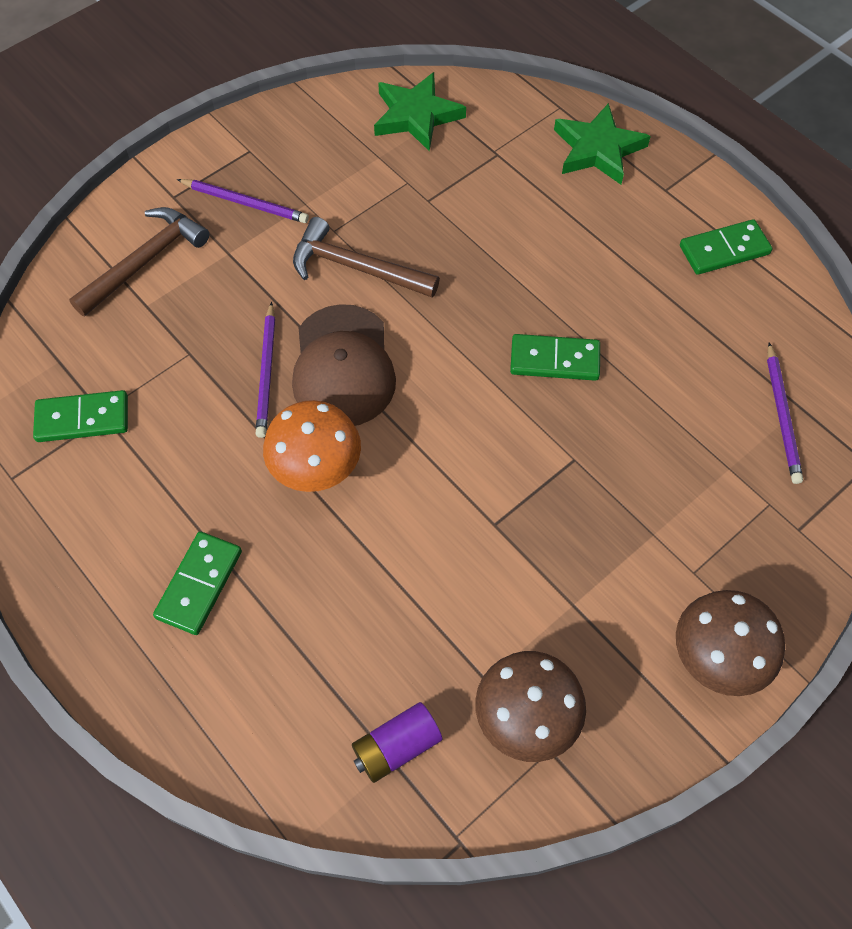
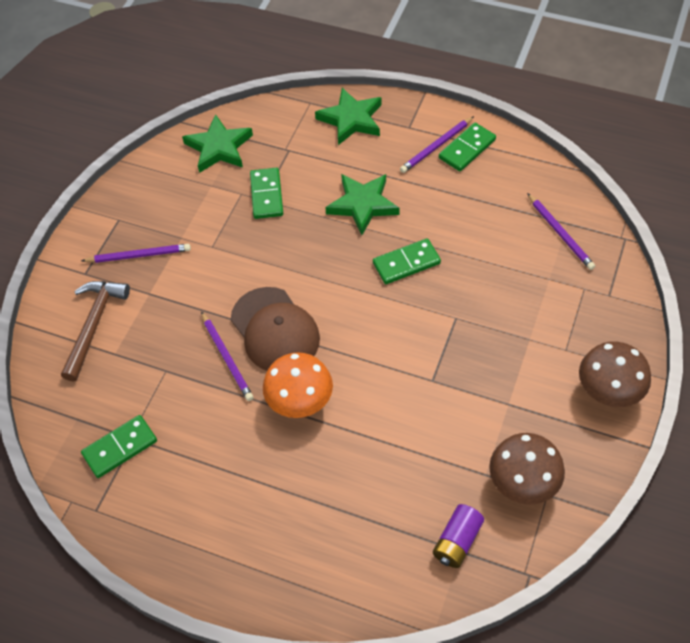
camera: 25 degrees left, 5 degrees down
(199, 584) = (270, 511): green domino -> green domino (267, 195)
(356, 267) = (242, 263): brown hammer -> none
(546, 262) = (363, 205): none -> green star
(685, 229) = (436, 146): none -> purple pencil

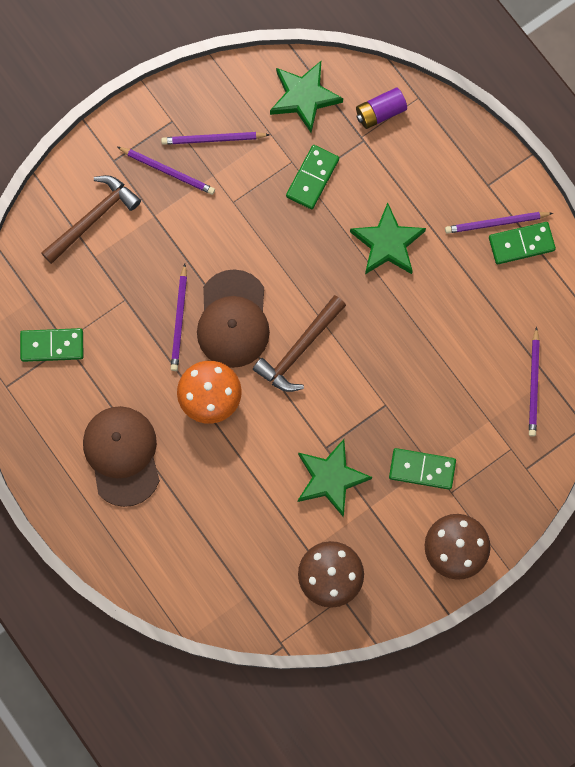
camera: 30 degrees right, 20 degrees up
(163, 213) = (213, 139): none -> purple pencil
(251, 501) = (122, 455): none -> brown cap
(350, 319) = (299, 349): none -> brown hammer
(351, 119) = (442, 142): green star -> green star (330, 478)
(406, 263) = (382, 327): green domino -> green domino (422, 469)
(457, 541) = (249, 587): purple battery -> purple battery (380, 113)

